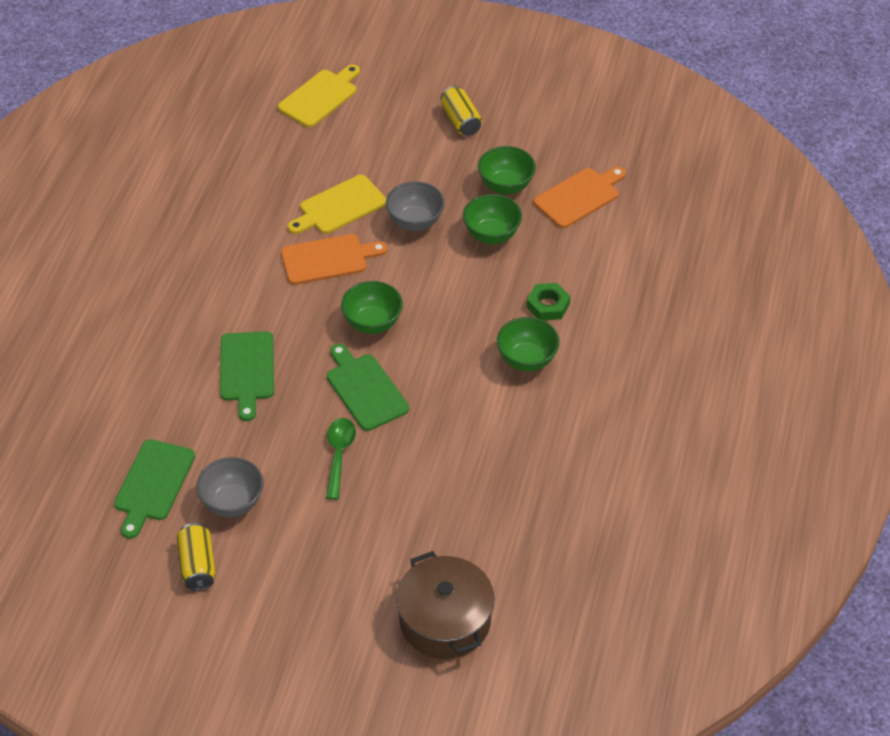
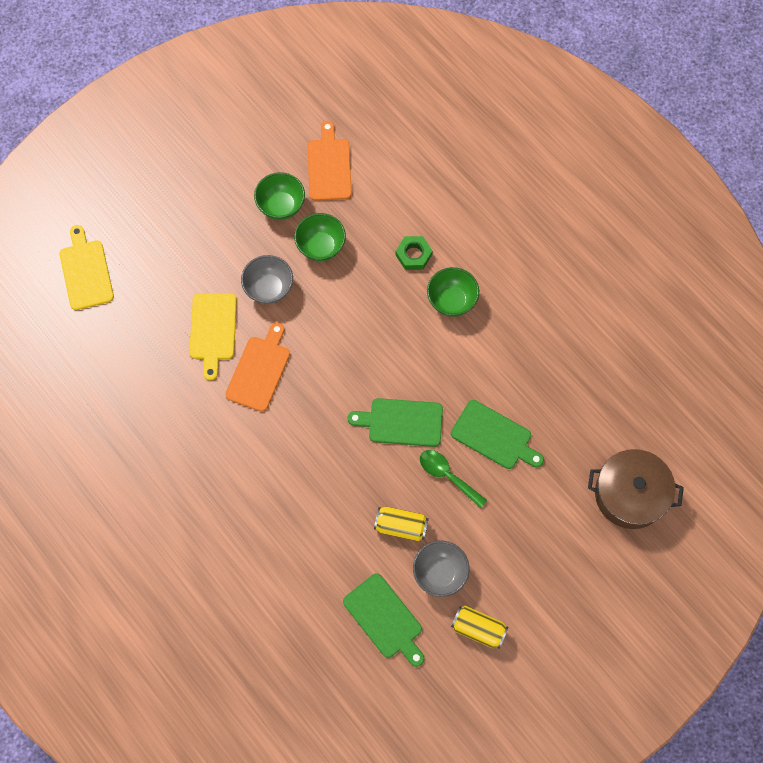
camera: 55 degrees left, 20 degrees up
(247, 370) = (325, 491): green cutting board -> green cutting board (494, 436)
(372, 323) = (344, 379): green bowl -> none
(461, 120) = (192, 192): yellow can -> yellow can (401, 526)

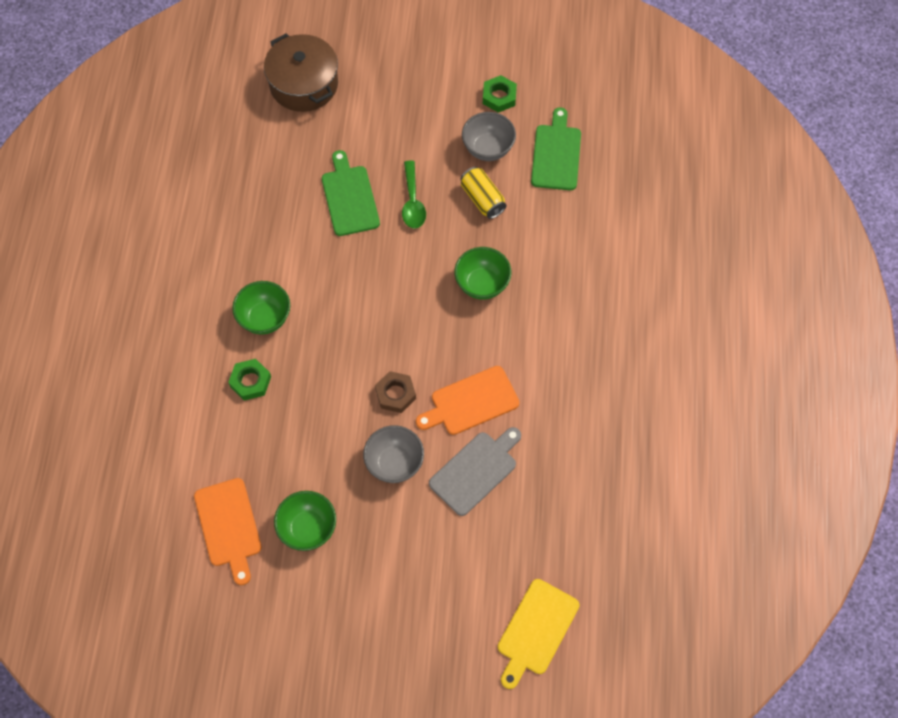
camera: 135 degrees left, 5 degrees down
(213, 330) = (476, 471): yellow cutting board -> grey cutting board
(314, 331) = (395, 394): none -> brown nut
(321, 246) = (314, 459): green bowl -> green bowl (482, 284)
(329, 166) = (228, 526): orange cutting board -> orange cutting board turned 60 degrees counterclockwise
(401, 422) = (404, 266): green cutting board -> none
(478, 629) = (499, 97): yellow can -> green nut

